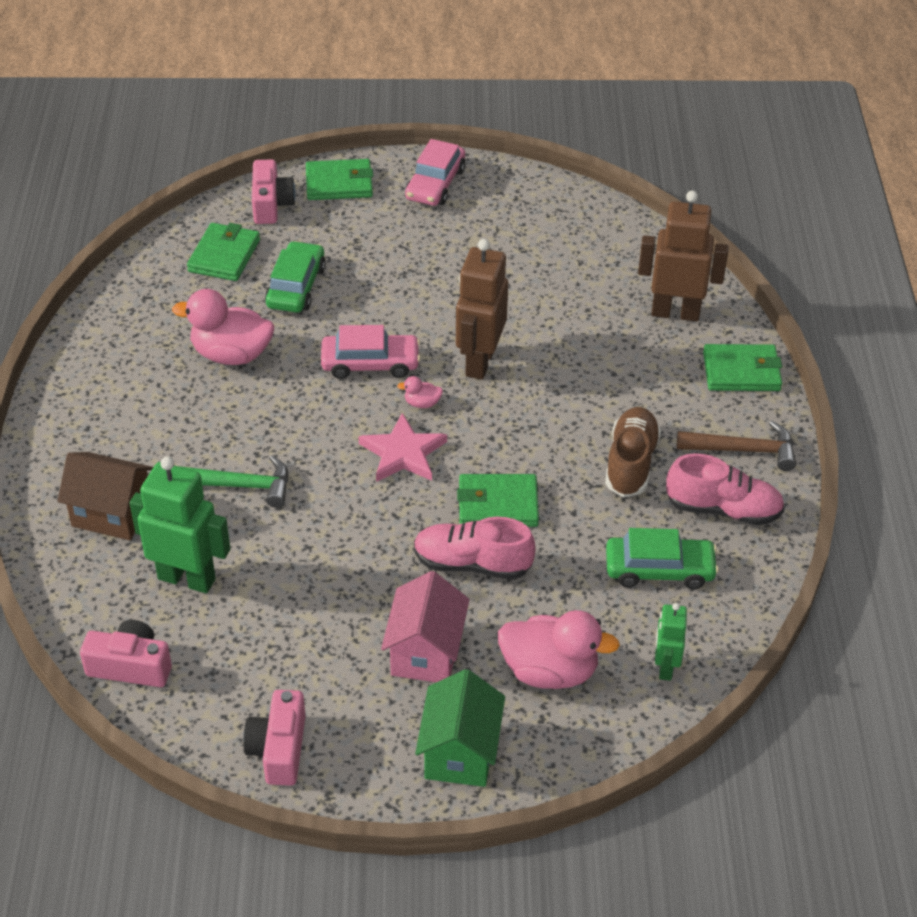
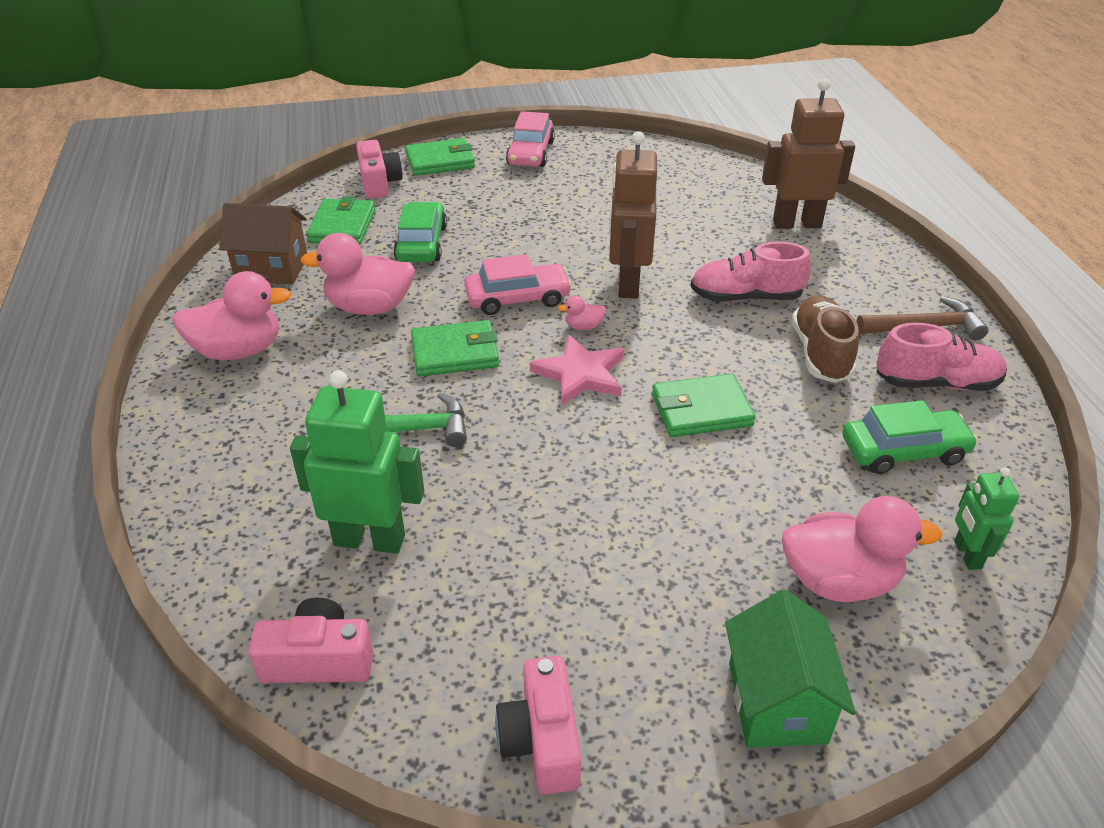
camera: 10 degrees left, 5 degrees down
(107, 385) = (238, 350): none -> pink duck
(112, 514) = (264, 480): brown house -> brown house (272, 268)
(426, 652) = (685, 582): pink house -> none
(472, 564) = (699, 474): pink shoe -> pink shoe (745, 297)
(741, 372) = (884, 262): green wallet -> green wallet (455, 353)

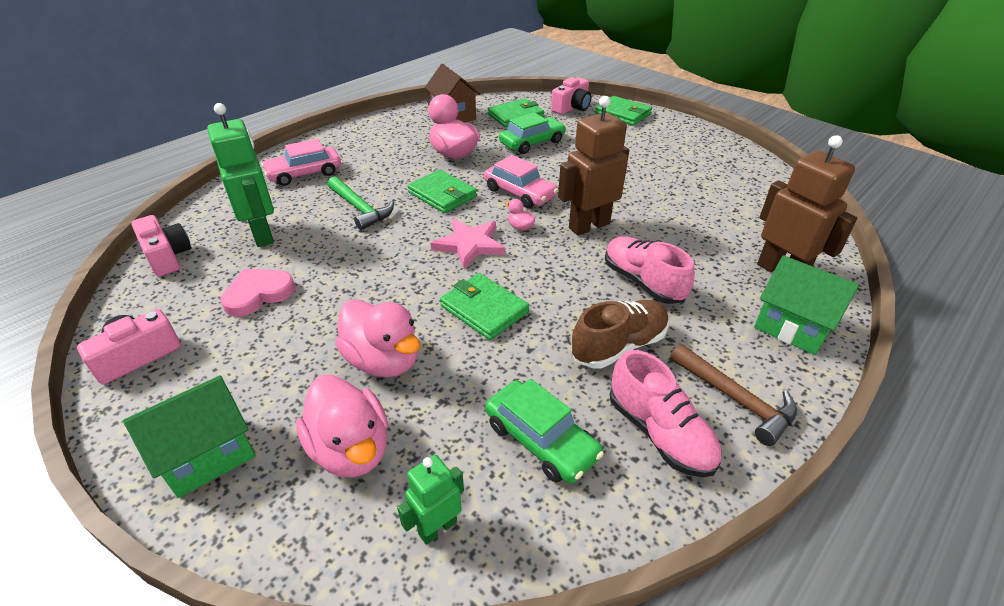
camera: 55 degrees right, 0 degrees up
(238, 350) = (378, 137): pink duck -> pink duck (383, 360)
(510, 582) = (258, 294): none -> pink heart
(530, 153) = (682, 135): pink car -> pink car (304, 173)
(866, 257) = (792, 327): none -> green house

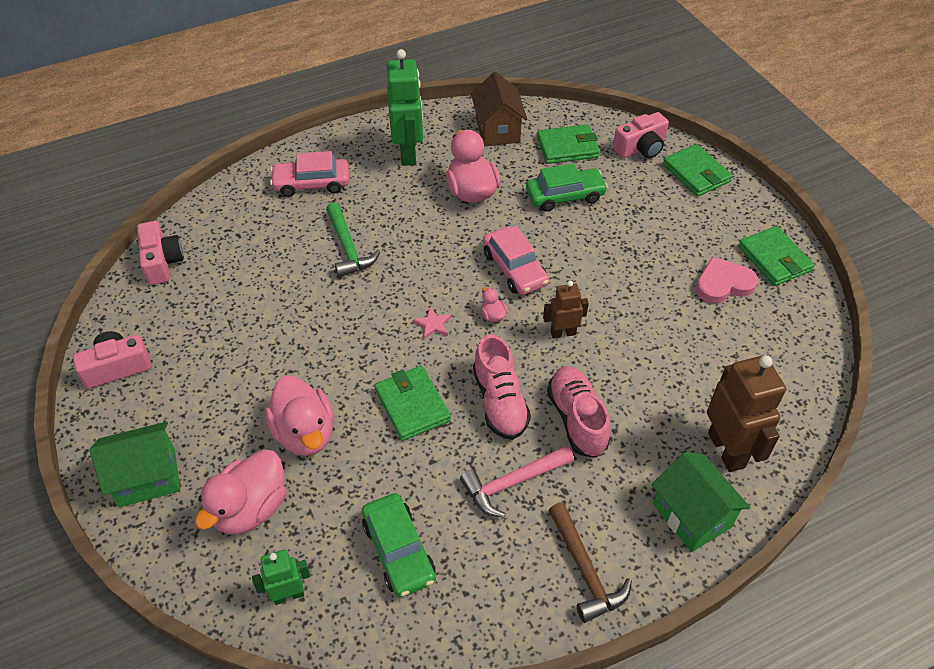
camera: 20 degrees right, 10 degrees up
(258, 294) = (226, 329): pink heart -> pink heart (723, 284)
(263, 234) = (249, 257): green robot -> green robot (408, 153)
(351, 449) = (250, 508): pink duck -> pink duck turned 45 degrees clockwise
(442, 195) = (435, 249): green wallet -> green wallet (774, 259)
(470, 245) = (433, 324): pink star -> pink star, size x0.52
(589, 225) = (563, 333): brown robot -> brown robot, size x0.55
(618, 346) = (513, 483): brown shoe -> pink hammer
(659, 433) = (499, 578): pink shoe -> pink shoe (500, 402)

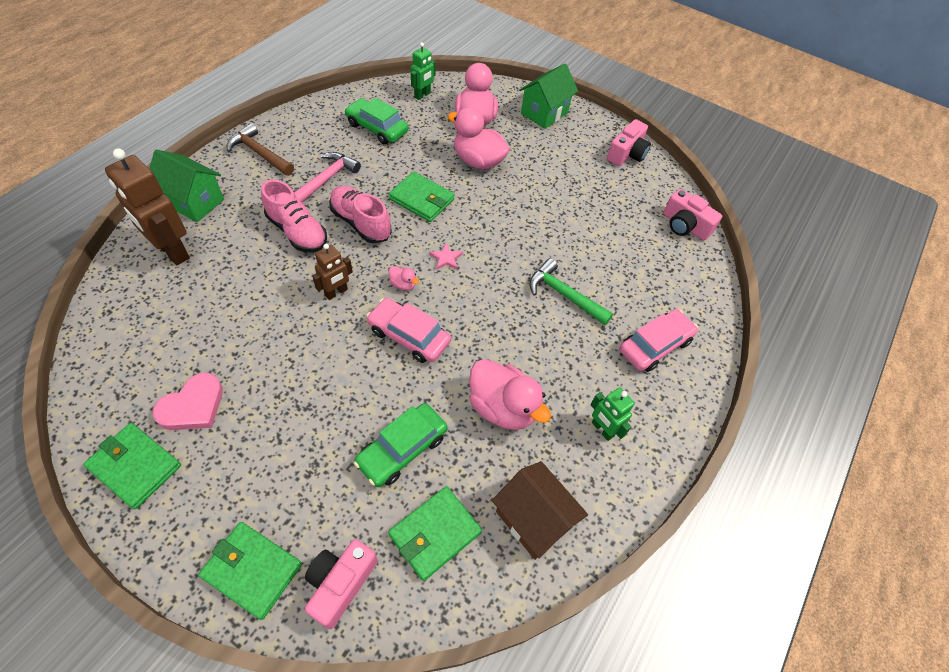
camera: 145 degrees right, 5 degrees up
(408, 153) = (602, 429): green robot -> green robot, size x0.55

